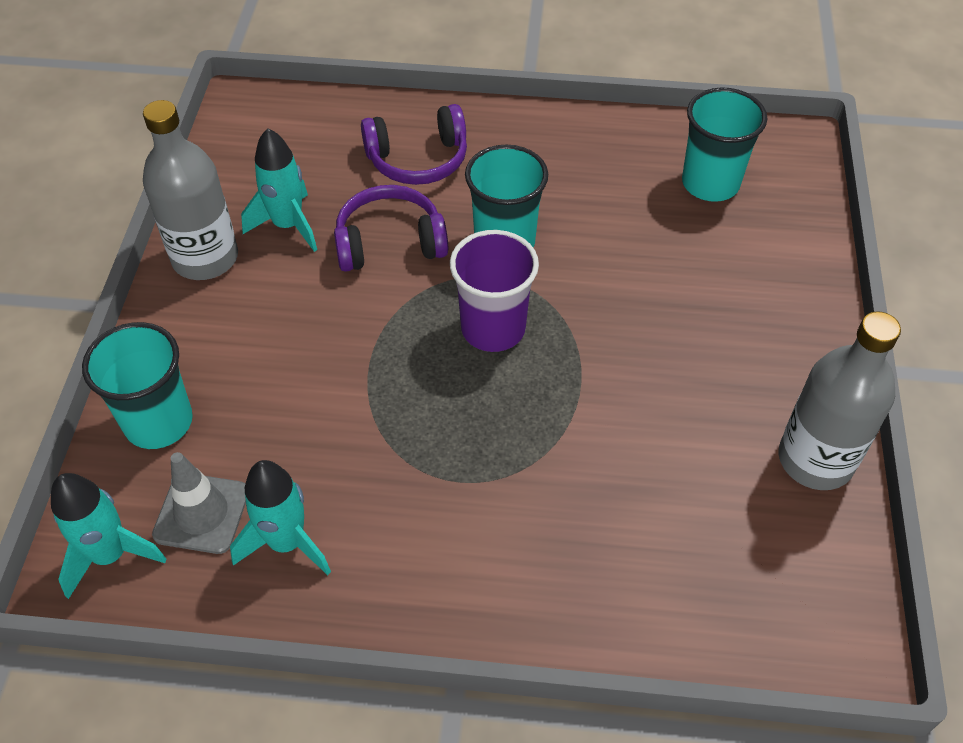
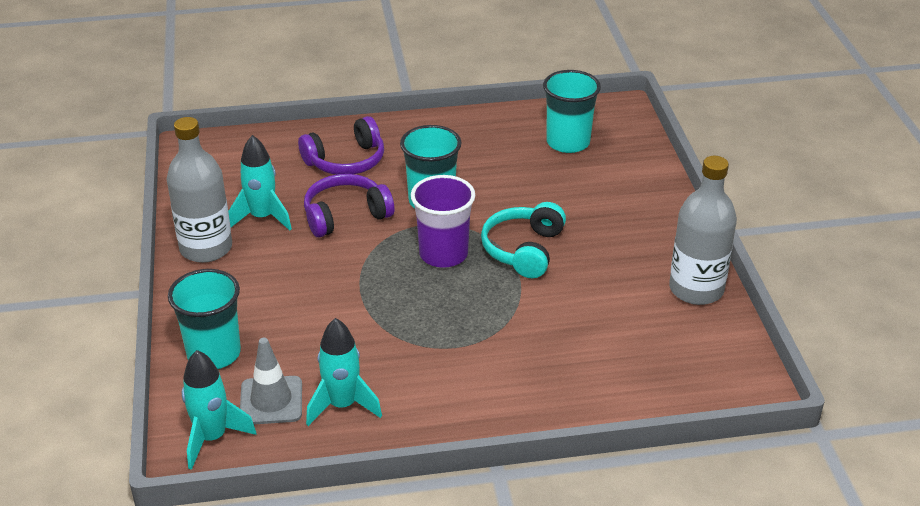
camera: 15 degrees left, 15 degrees down
(599, 343) = (523, 250): none -> turquoise headphones

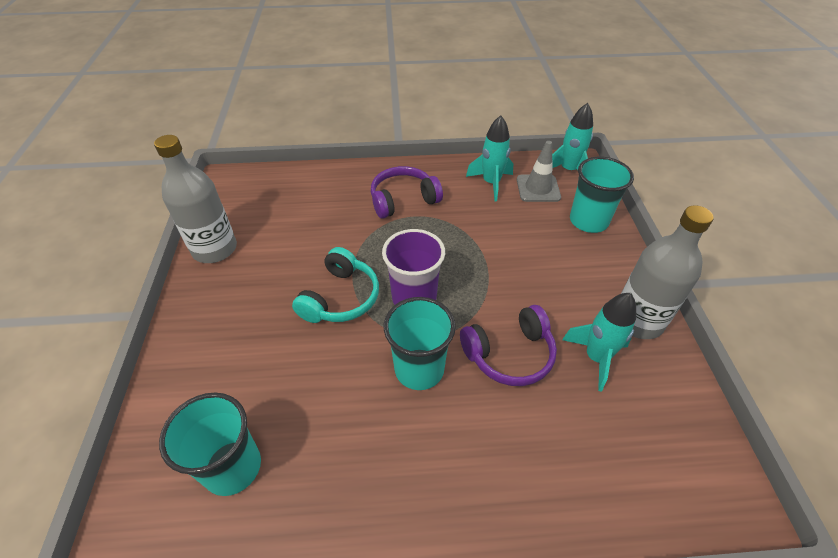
camera: 175 degrees left, 10 degrees up
(346, 161) = (520, 450): purple headphones -> purple headphones (403, 200)

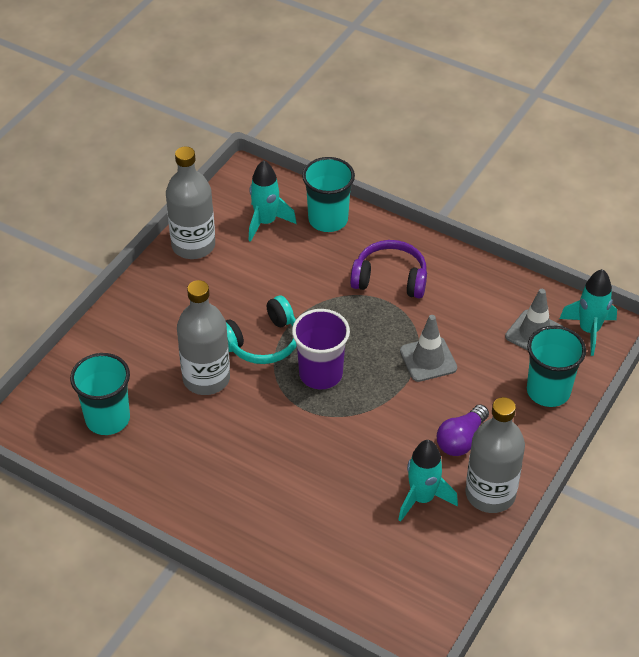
camera: 35 degrees right, 0 degrees up
(312, 360) = (206, 378): none -> grey bottle
(419, 369) = (278, 428): turquoise cup -> turquoise cup (328, 219)
(486, 242) = (428, 359): none -> grey traffic cone
(491, 183) = (492, 304): turquoise rocket -> turquoise rocket (266, 222)
(509, 354) = (356, 457): purple headphones -> none
(571, 289) = (461, 440): none -> purple light bulb

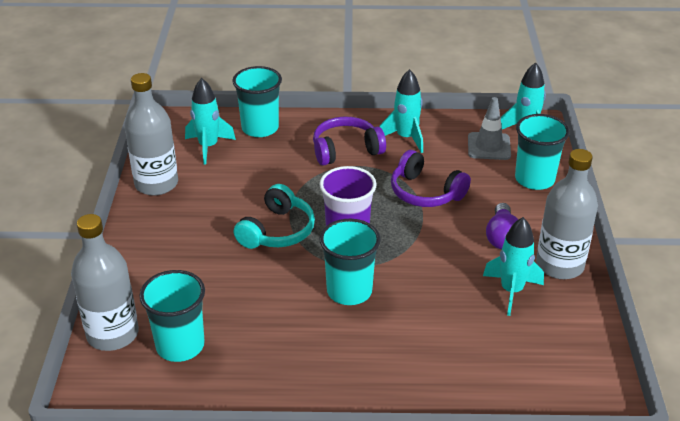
camera: 30 degrees left, 10 degrees down
(206, 378) = (249, 277): grey bottle -> grey bottle (112, 334)
(279, 431) = (349, 291): none -> turquoise cup
(428, 359) = (425, 192): grey traffic cone -> purple headphones
(459, 288) = (406, 138): none -> turquoise rocket

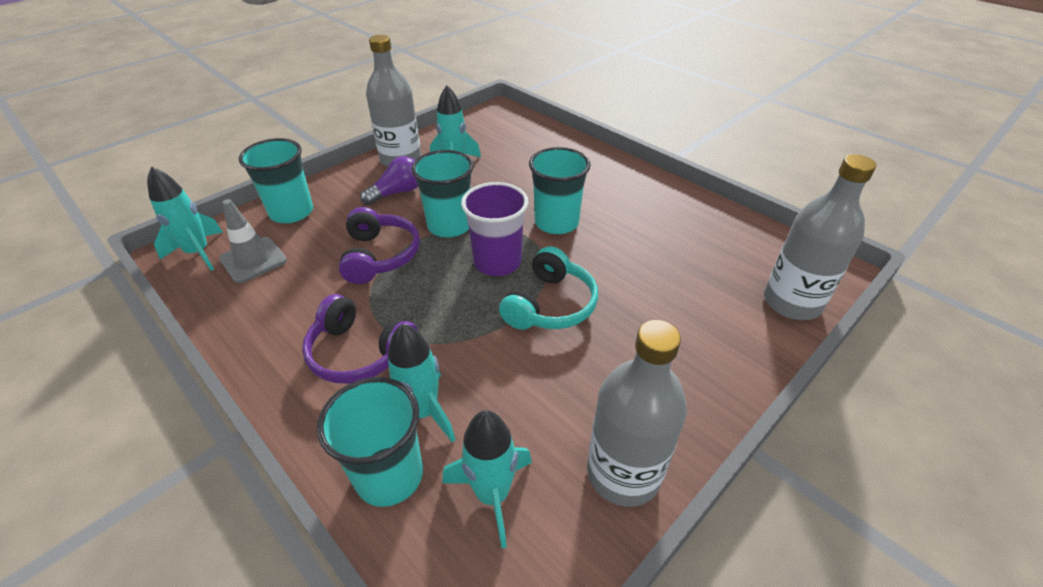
camera: 135 degrees left, 5 degrees up
(180, 345) = (732, 260): turquoise cup -> turquoise cup (449, 226)
(277, 231) = (550, 305): turquoise headphones -> turquoise headphones turned 135 degrees clockwise
(406, 138) = (287, 322): turquoise rocket -> turquoise rocket (422, 412)

